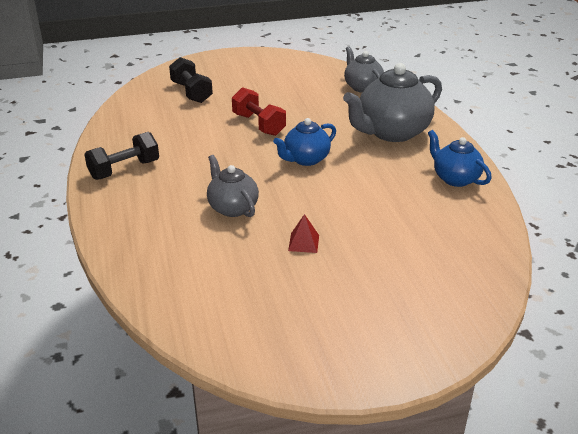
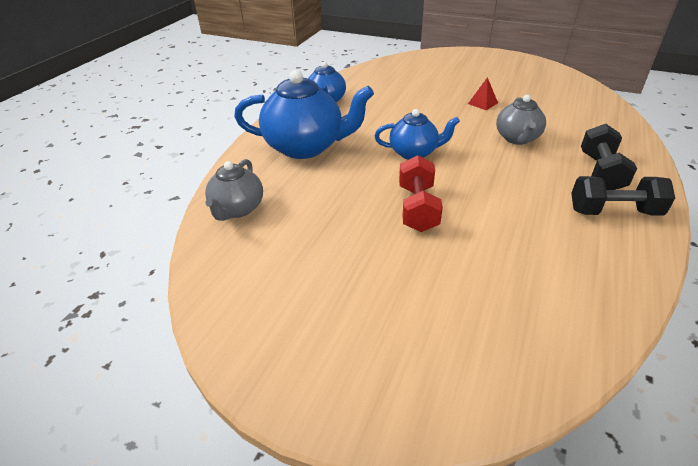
camera: 140 degrees left, 5 degrees up
(191, 92) = (459, 313): black dumbbell -> black dumbbell (600, 172)
(392, 132) = (305, 147): grey teapot -> blue teapot

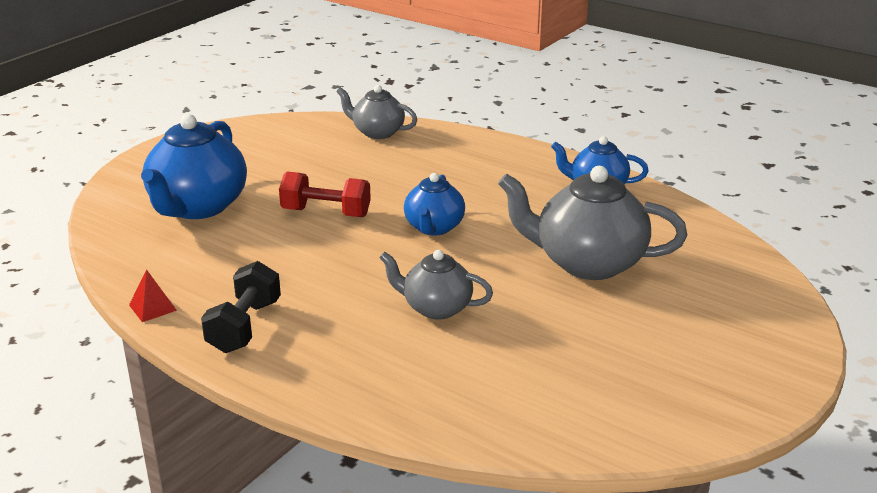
camera: 100 degrees right, 10 degrees down
(305, 147) = (477, 167): blue teapot -> blue teapot (198, 207)
(428, 98) = (587, 263): none -> grey teapot
(482, 103) = (557, 307): red pyramid -> red pyramid (152, 307)
(600, 172) = (322, 347): black dumbbell -> none

